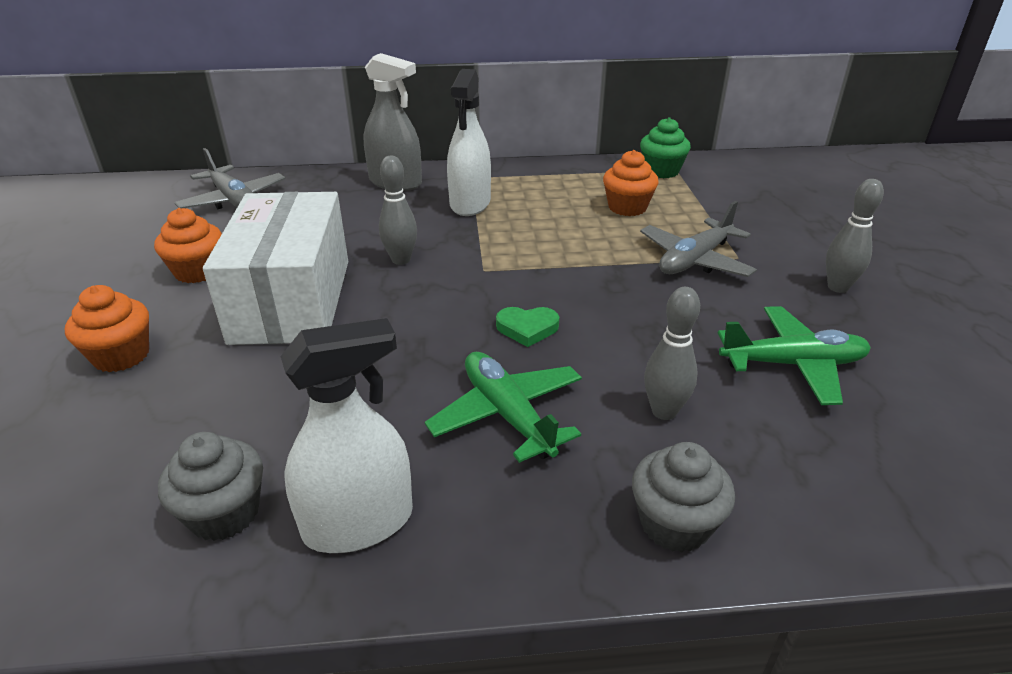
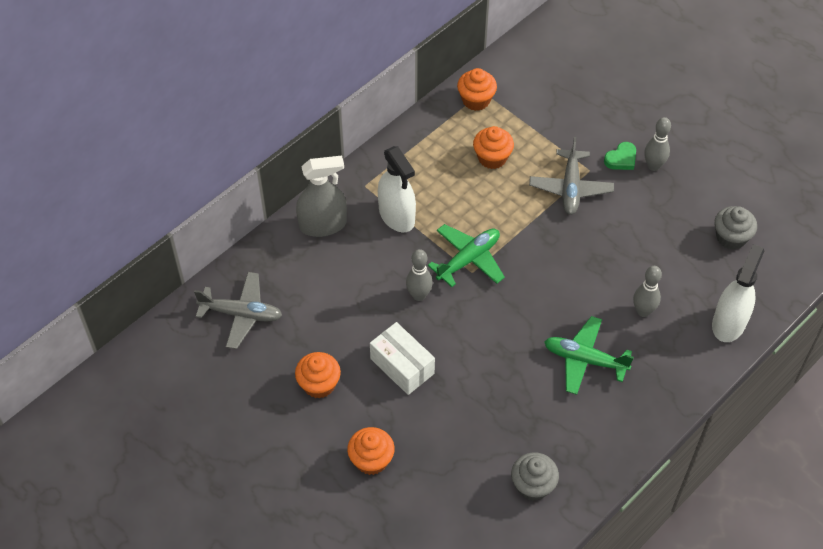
camera: 40 degrees left, 20 degrees up
(292, 300) = (402, 366): white box -> white box, size x0.58
(358, 523) = (585, 450): white spray bottle -> white spray bottle (729, 323)
(527, 328) = (539, 301): green heart -> green heart (621, 159)
(661, 171) = (476, 100): green cupcake -> orange cupcake
(674, 524) = (691, 365): grey cupcake -> grey cupcake (731, 237)
(792, 364) = (671, 243): green plane -> green plane (468, 259)

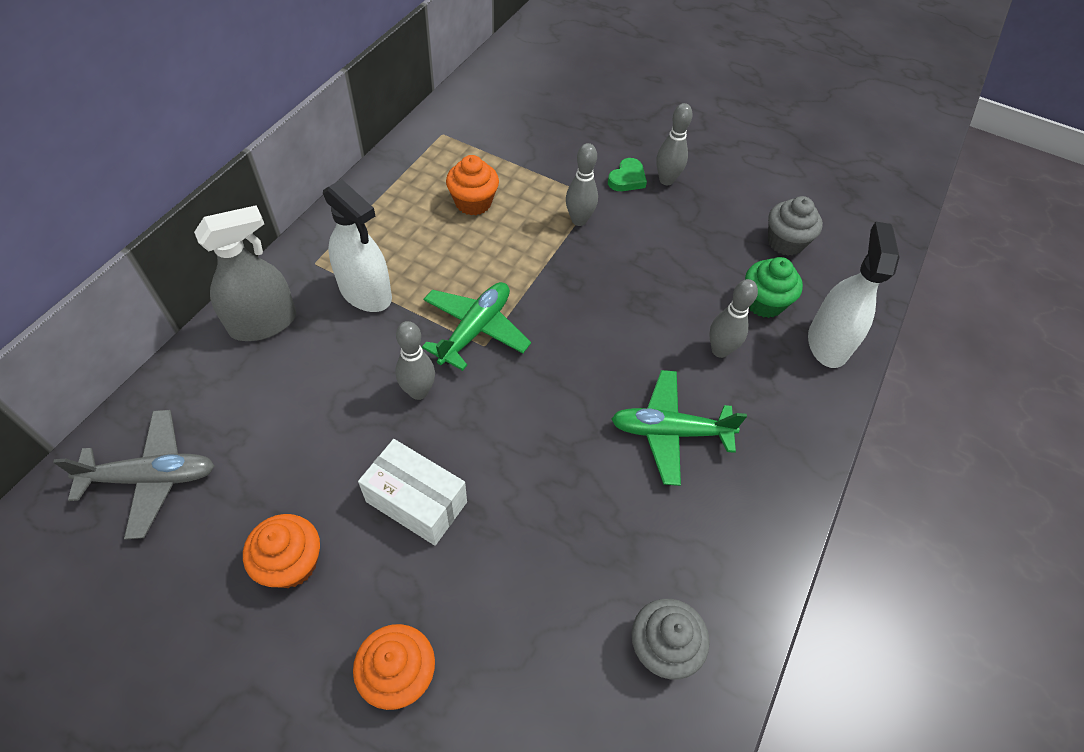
camera: 20 degrees left, 0 degrees up
(476, 100) = (436, 143): orange cupcake -> none
(570, 188) = (579, 220): grey plane -> grey bowling pin
(692, 282) = (764, 302): none -> green cupcake

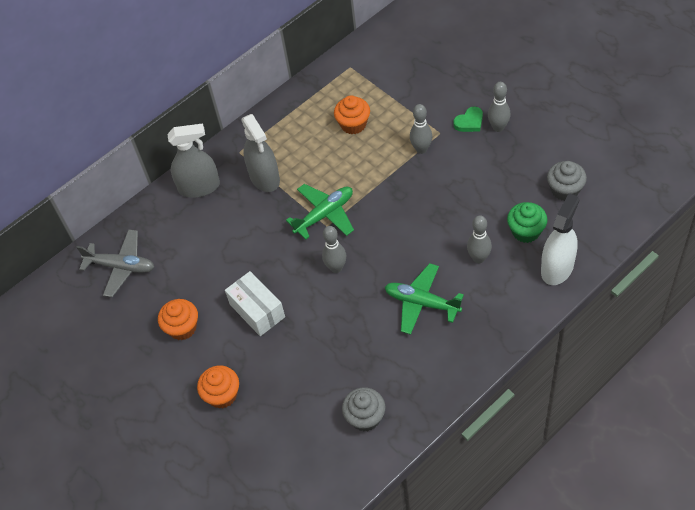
camera: 30 degrees right, 0 degrees up
(365, 292) = (264, 177): white spray bottle -> grey spray bottle
(418, 392) = (277, 247): grey bowling pin -> grey bowling pin (336, 268)

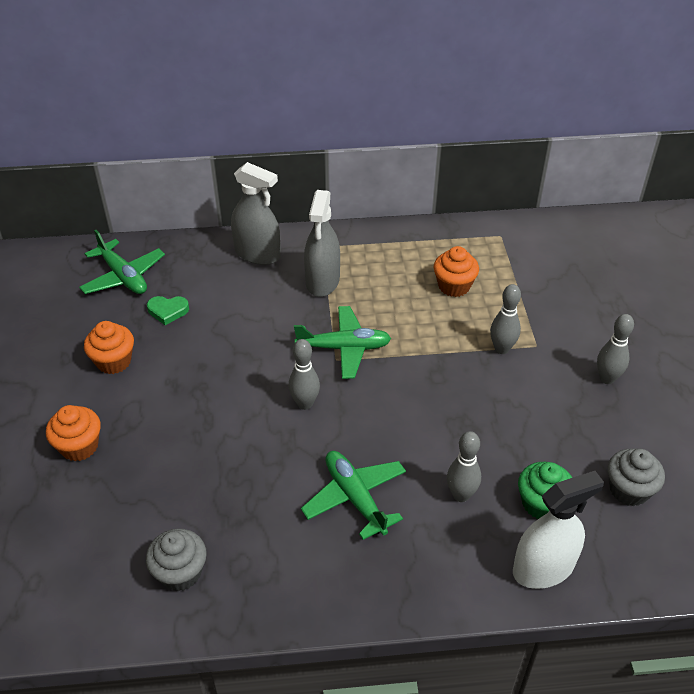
camera: 30 degrees right, 10 degrees down
(121, 267) = (123, 276): grey plane -> green plane
(257, 310) = (192, 392): white box -> none
(469, 122) = (579, 354): green heart -> green heart (168, 311)

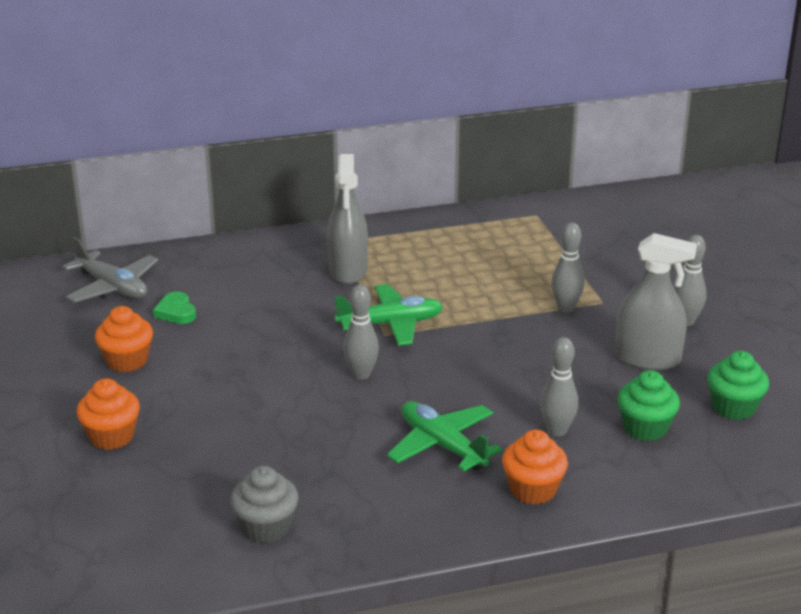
camera: 10 degrees left, 15 degrees down
(123, 276) = (112, 287): green plane -> grey plane
(168, 311) = (176, 312): green heart -> green heart turned 75 degrees clockwise
(257, 254) = (265, 253): grey spray bottle -> grey spray bottle (647, 359)
(454, 286) = (497, 261): orange cupcake -> orange cupcake (533, 490)
(543, 568) = (662, 478): white spray bottle -> none
(629, 490) = (734, 407): grey cupcake -> green cupcake

